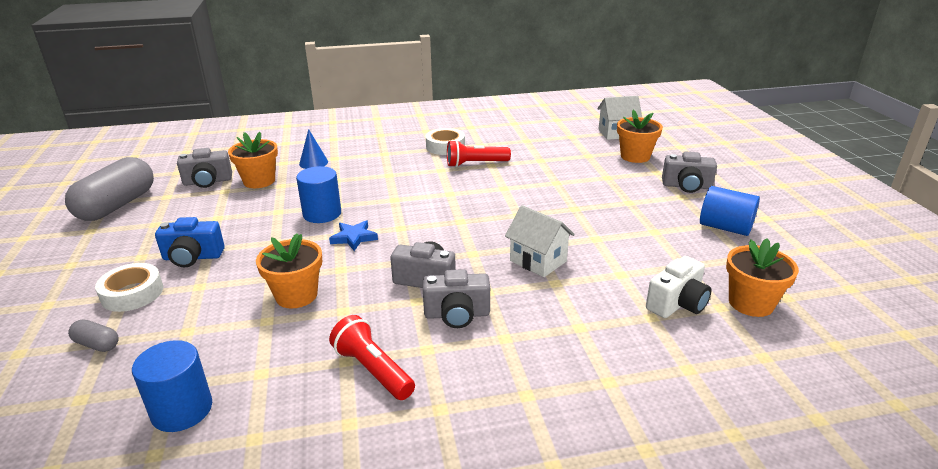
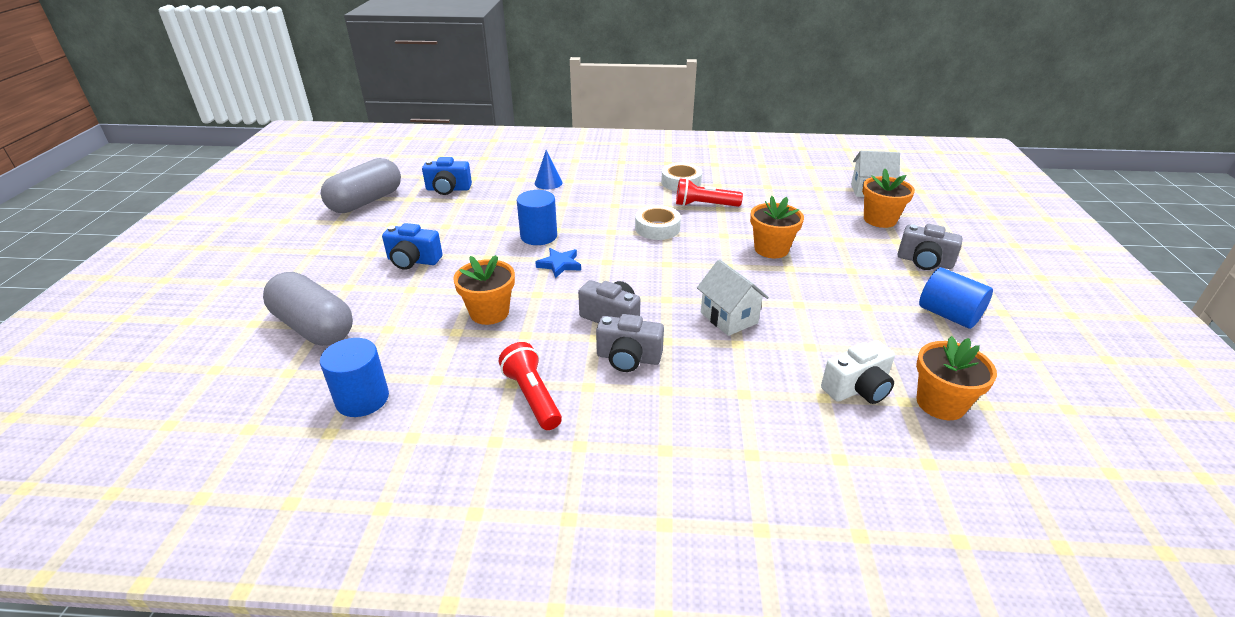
camera: 15 degrees right, 5 degrees up
(97, 344) = (314, 327): grey capsule -> grey capsule, size x2.33
(132, 293) = (354, 286): white tape -> white tape (657, 228)
(207, 182) = (448, 189): grey camera -> blue camera
(259, 181) = (493, 195): orange flower pot -> orange flower pot (771, 249)

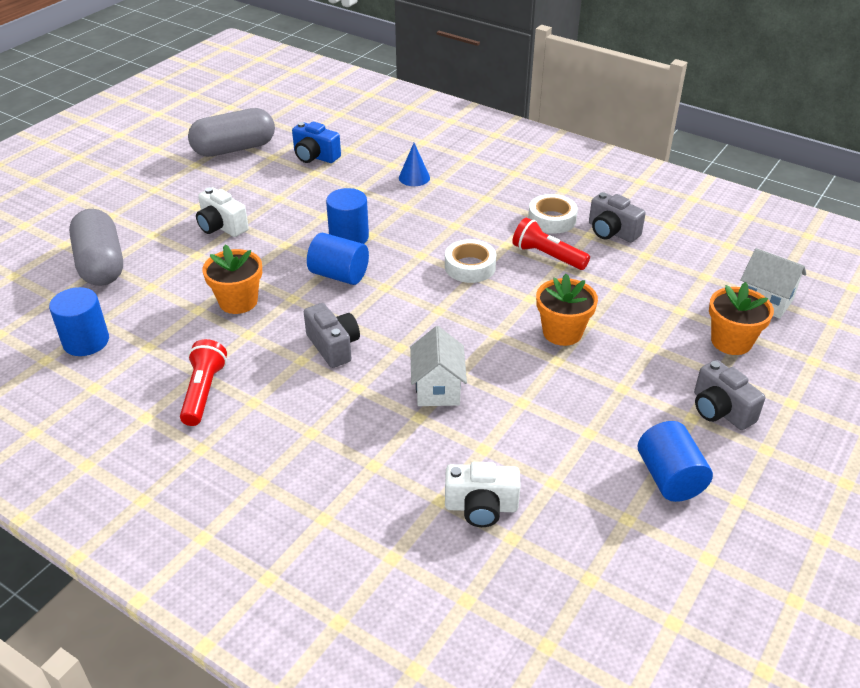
camera: 30 degrees right, 5 degrees up
(413, 261) = (221, 226): blue camera -> white camera
(559, 265) = (339, 275): blue star -> blue cylinder
(628, 358) = (309, 390): grey camera -> grey camera (611, 232)
(940, 403) = (545, 556): orange flower pot -> none

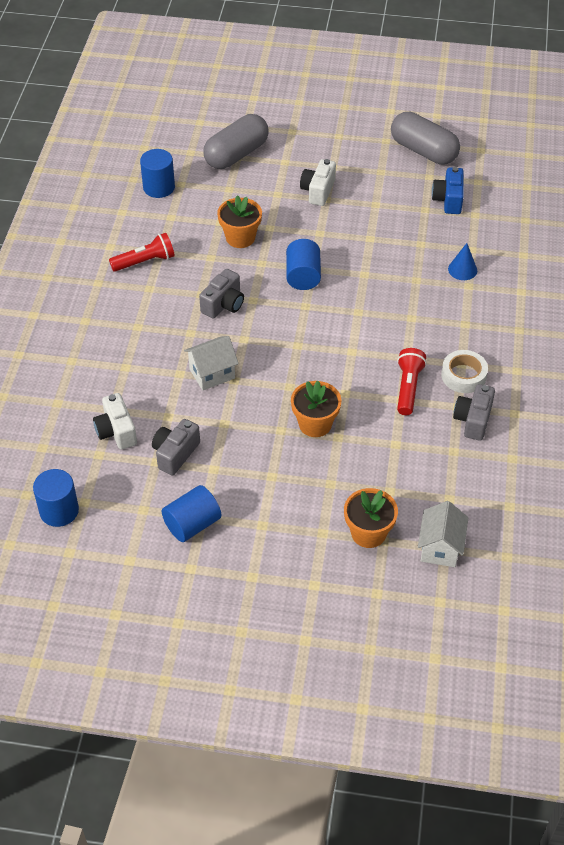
camera: 65 degrees right, 10 degrees up
(349, 237) = (352, 263): blue cylinder -> blue cylinder (59, 511)
(470, 267) = (362, 345): white tape -> none
(720, 410) = (280, 541): grey camera -> grey camera (175, 454)

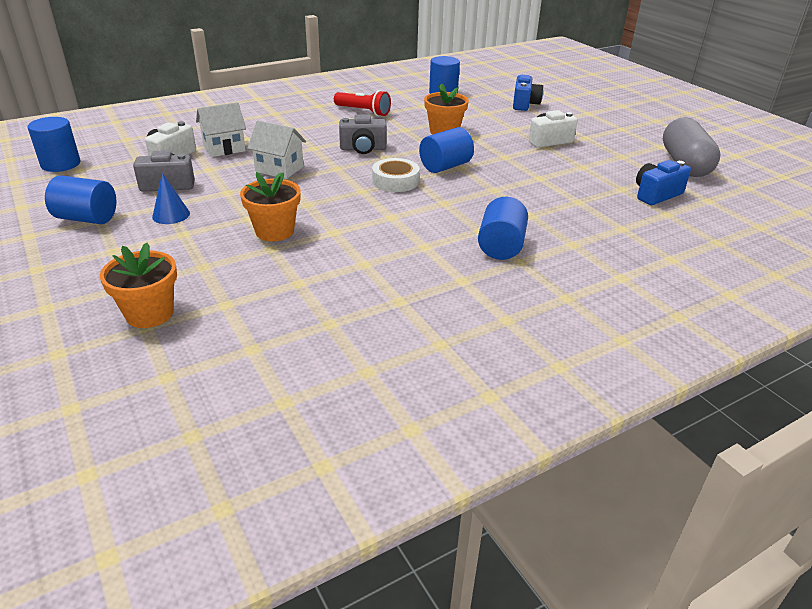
camera: 50 degrees right, 15 degrees down
(236, 154) = (524, 104): grey capsule -> blue camera
(408, 387) = (386, 261): red flashlight -> none
(440, 321) = (501, 246): none -> blue cylinder
(440, 548) = (165, 372): white house -> white house (224, 148)
(462, 269) = (587, 233): blue cone -> blue cone (171, 215)
(463, 375) = (448, 287): white tape -> white tape (395, 181)
(473, 420) = (392, 318): grey camera -> none

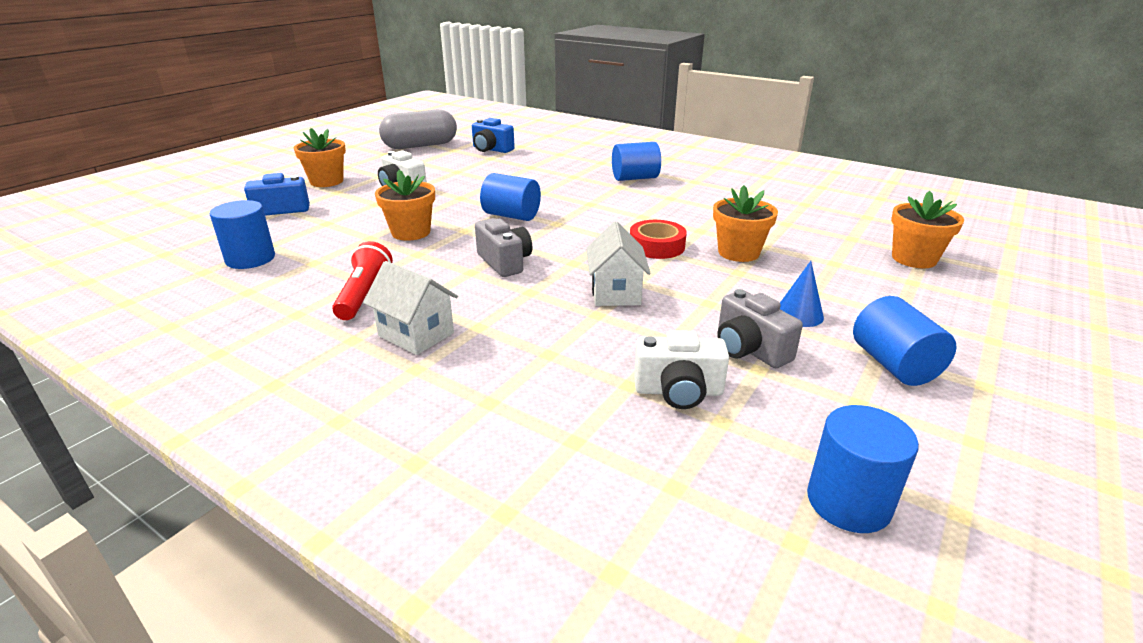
camera: 115 degrees left, 5 degrees down
(224, 148) = (600, 356): white house -> white house (416, 334)
(326, 203) = (656, 246): none -> red tape
(395, 181) = (571, 229): white tape -> none
(582, 120) = (326, 181): none -> orange flower pot

